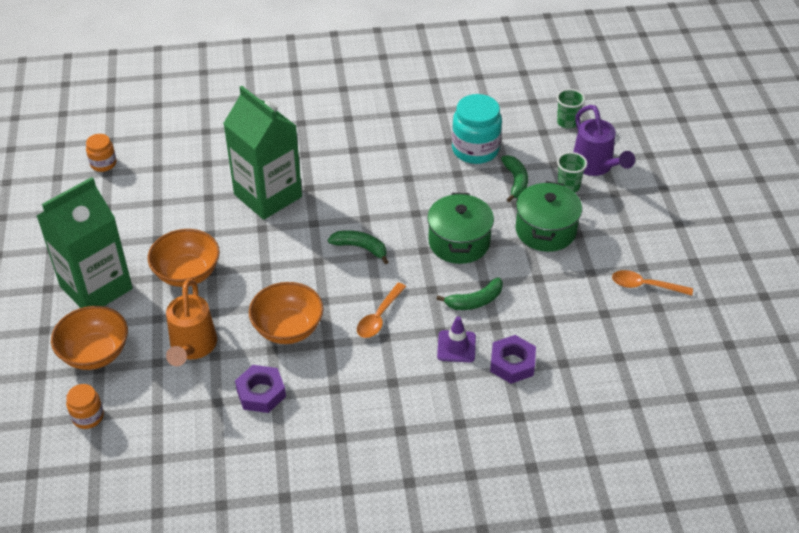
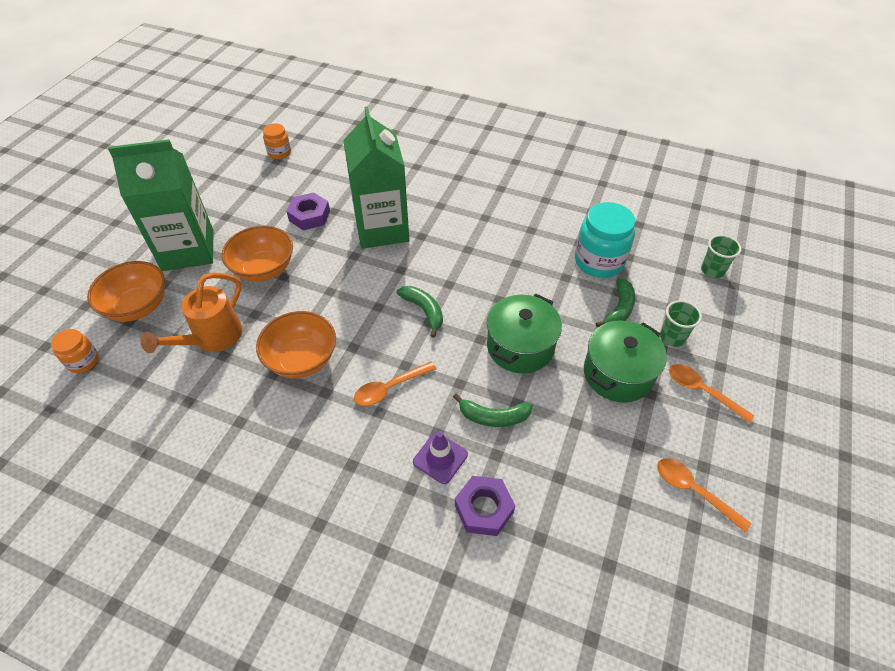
camera: 30 degrees right, 5 degrees up
(261, 393) = (229, 412): purple nut -> purple nut (309, 216)
(595, 166) = (715, 328): purple watering can -> none
(612, 217) = (702, 391): none -> orange spoon

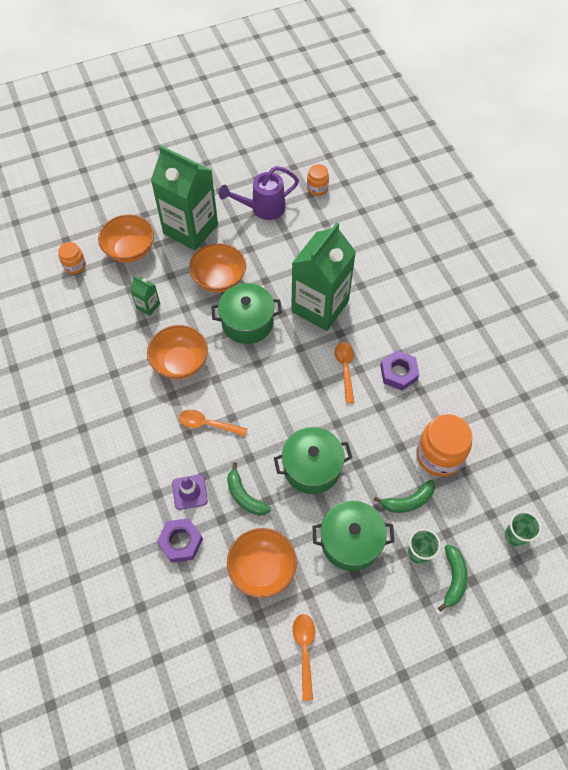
camera: 45 degrees right, 10 degrees up
(212, 338) = (148, 306): orange watering can -> green carton
(245, 193) = (263, 208): none -> purple watering can
(309, 216) = (285, 259): purple nut -> purple nut (398, 373)
(331, 283) = (247, 322): none -> green pot
(424, 311) = (281, 391): green banana -> green banana (453, 578)
(580, 460) = (262, 568): none -> orange bowl
(599, 261) = (439, 455): turquoise jar -> orange jar
(702, 391) = (390, 604): orange spoon -> orange spoon (345, 369)

